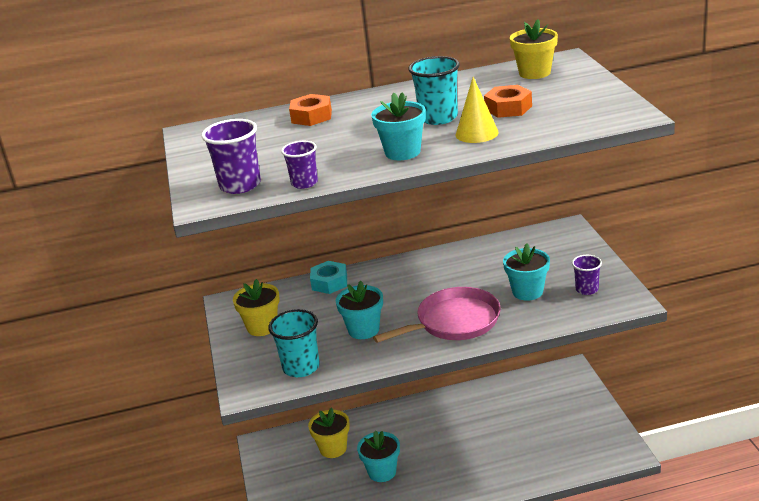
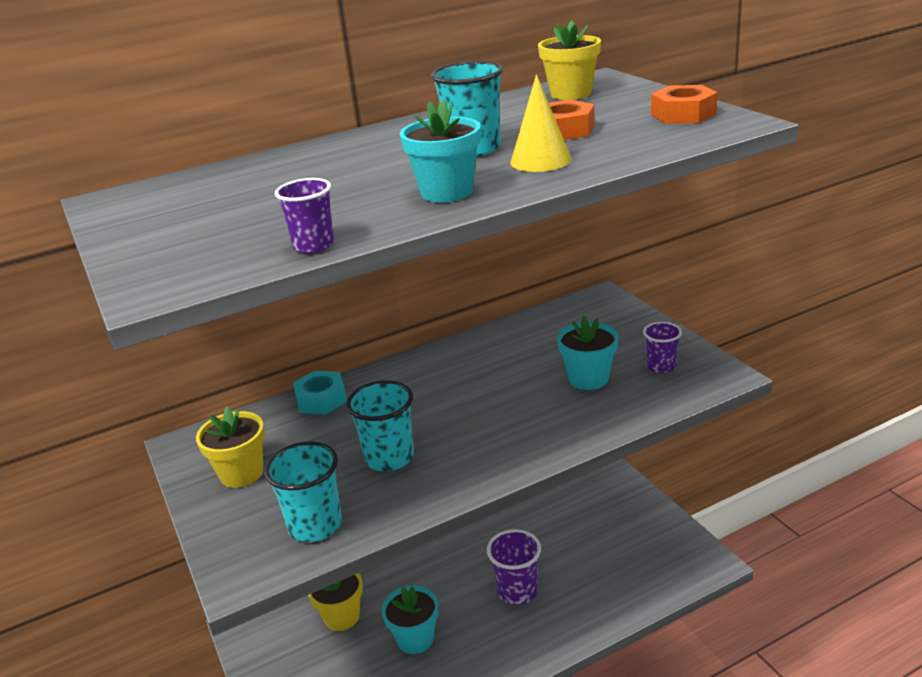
camera: 15 degrees left, 0 degrees up
(240, 185) = (208, 259): purple cup -> purple cup (517, 591)
(311, 116) = (288, 165): orange nut -> orange nut (683, 114)
(363, 330) = (389, 458): turquoise flower pot -> turquoise cup
(454, 322) = (510, 430): pink pan -> none

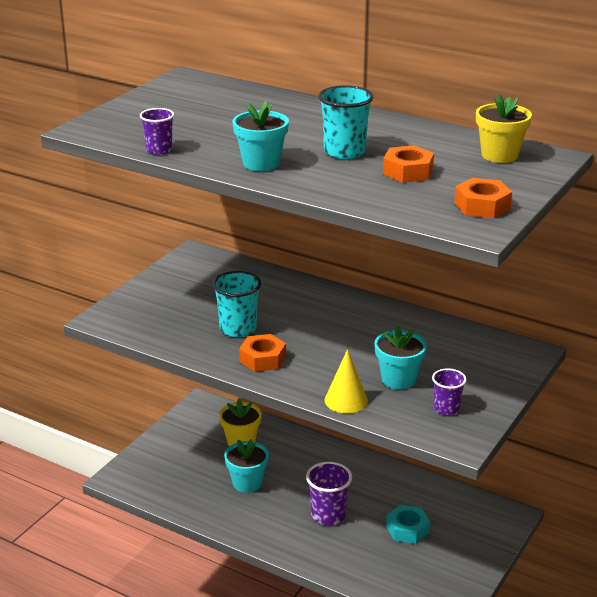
camera: 55 degrees right, 0 degrees up
(241, 473) = (183, 283): yellow flower pot -> none
(315, 525) = (156, 327): turquoise cup -> none
(321, 399) = (278, 280): turquoise nut -> turquoise nut (407, 529)
(471, 457) = (263, 359): none -> orange nut
(540, 160) = (338, 178): yellow cone -> yellow cone (346, 400)

